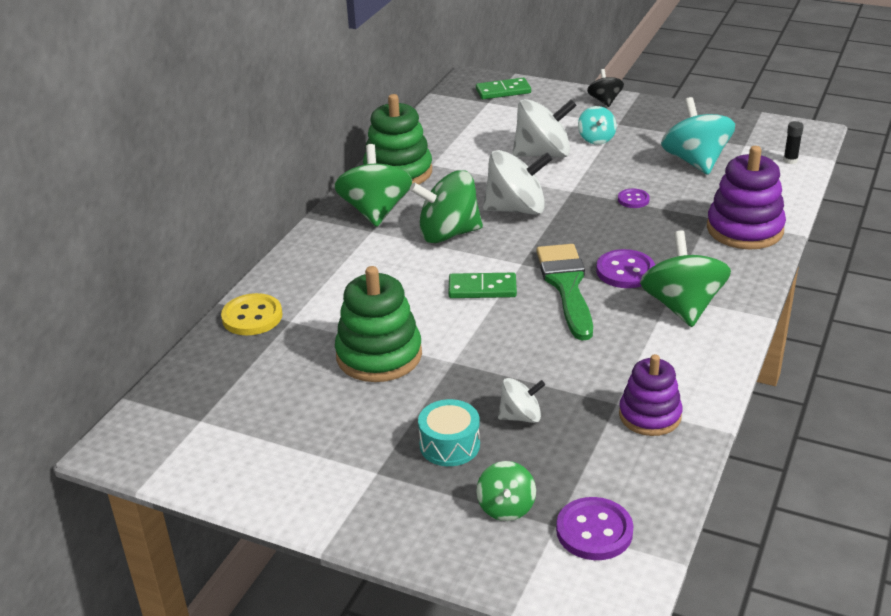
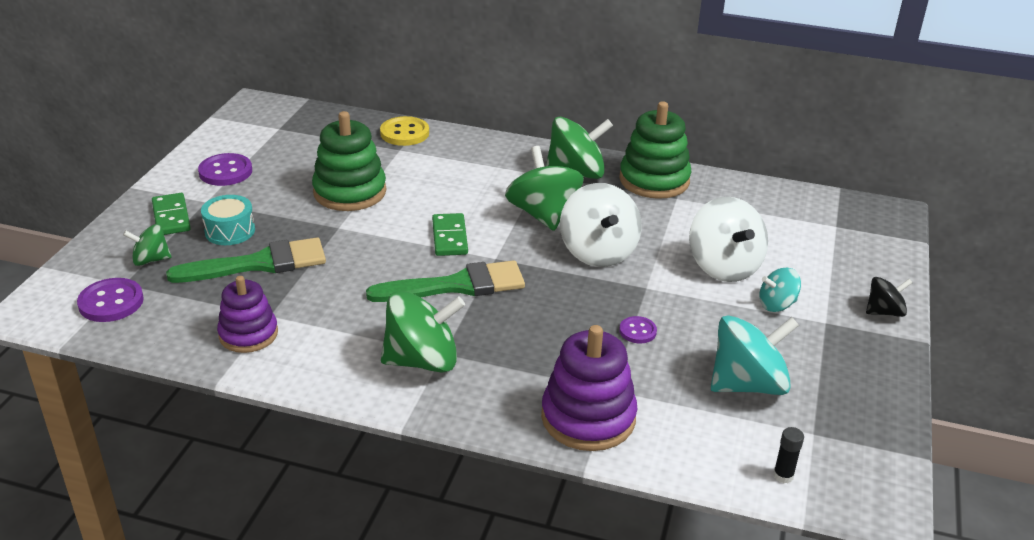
camera: 80 degrees right, 0 degrees up
(503, 91) = (869, 235): green domino -> green domino (171, 217)
(521, 416) = (259, 264): white spinning top -> green brush
(625, 271) = (487, 323): purple button -> purple button (225, 172)

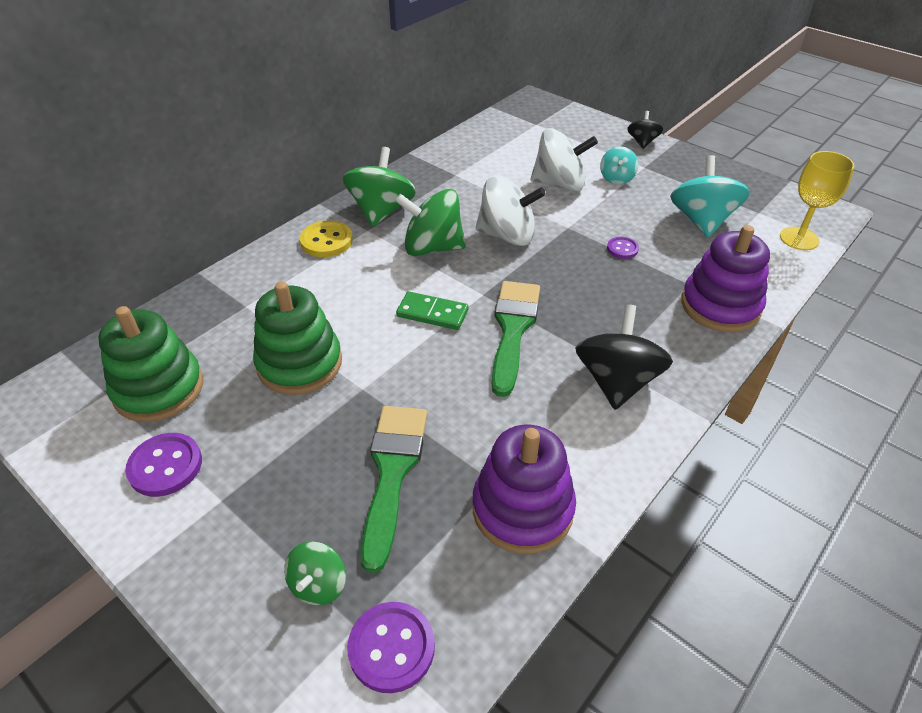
camera: 65 degrees left, 10 degrees up
(171, 217) = (230, 545): green domino -> none
(230, 231) = (306, 487): turquoise drum -> none
(248, 334) = (522, 509): purple stacking toy -> purple stacking toy, size x1.50
(404, 133) = (216, 294): yellow button -> yellow button (326, 241)
(422, 360) = (616, 381): green spinning top -> black spinning top
(654, 180) = (422, 176): green stacking toy -> green stacking toy (159, 389)
(783, 476) = (799, 238): black glue stick -> yellow goblet

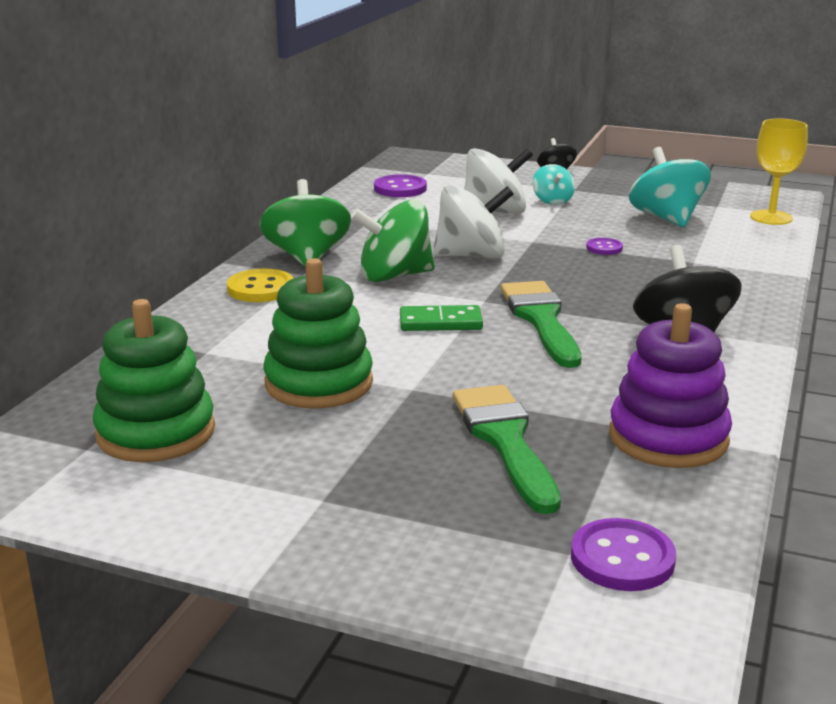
camera: 20 degrees left, 20 degrees down
(165, 466) = (225, 488): purple button -> purple button (400, 188)
(318, 585) = (500, 534): green spinning top -> none
(720, 306) = (737, 271): purple stacking toy -> none

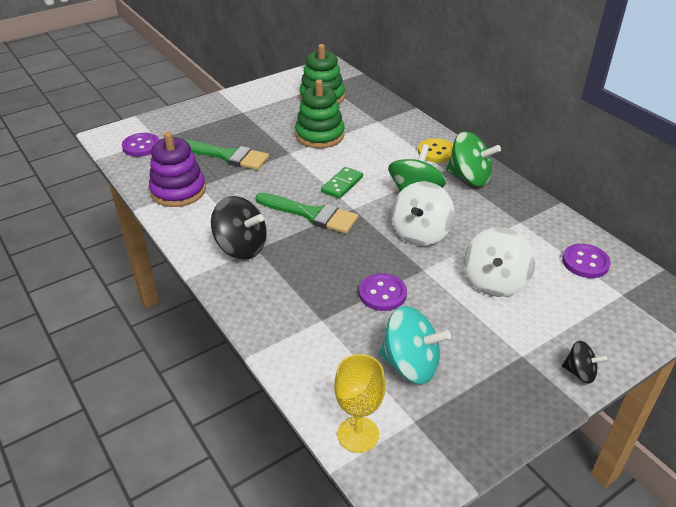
camera: 125 degrees right, 15 degrees up
(552, 201) = (500, 325): turquoise spinning top -> none
(604, 248) = (382, 293): purple button -> purple button, size x1.69

